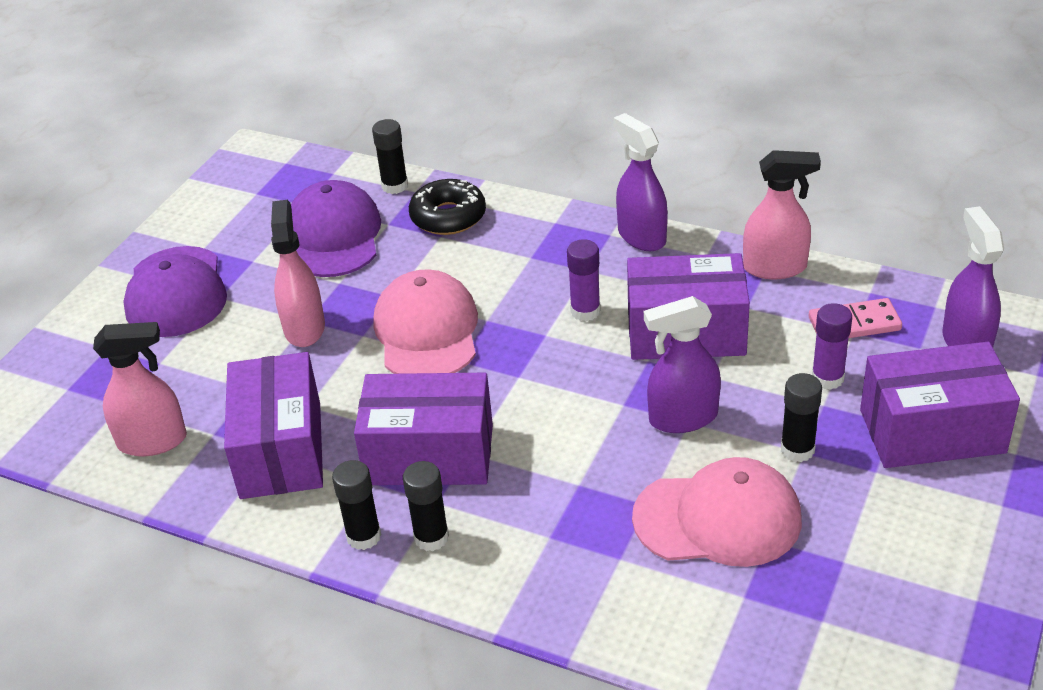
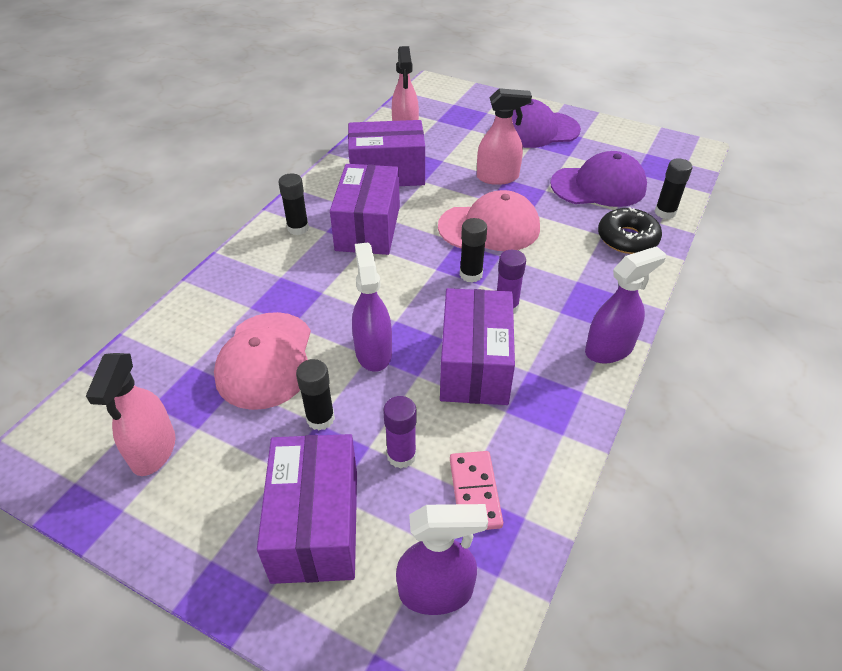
camera: 90 degrees right, 5 degrees up
(364, 536) = (308, 203): black glue stick -> black glue stick (471, 274)
(775, 267) = (564, 442): pink spray bottle -> pink spray bottle (153, 451)

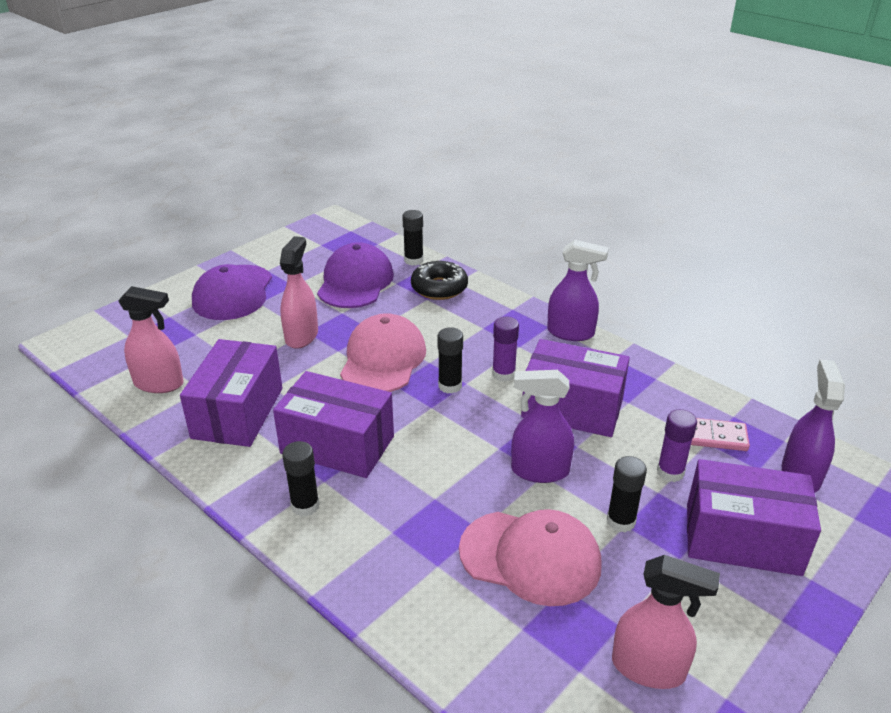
camera: 75 degrees left, 10 degrees down
(609, 349) = (571, 333): purple spray bottle -> purple spray bottle turned 120 degrees clockwise

